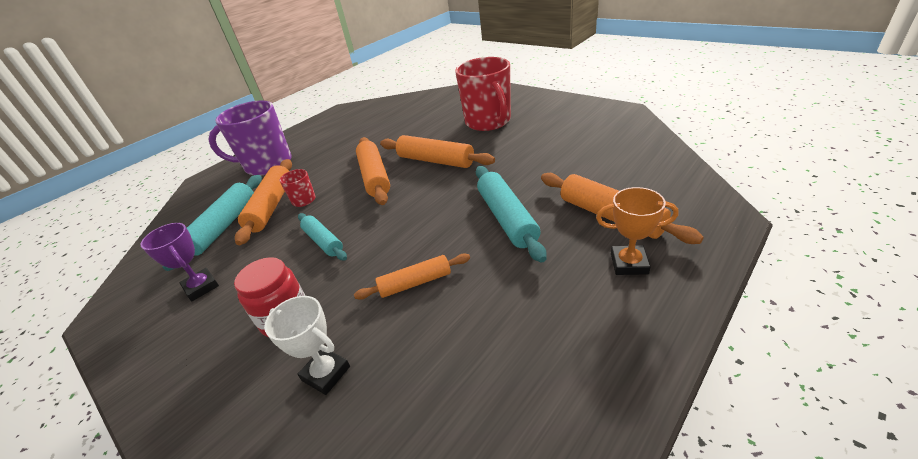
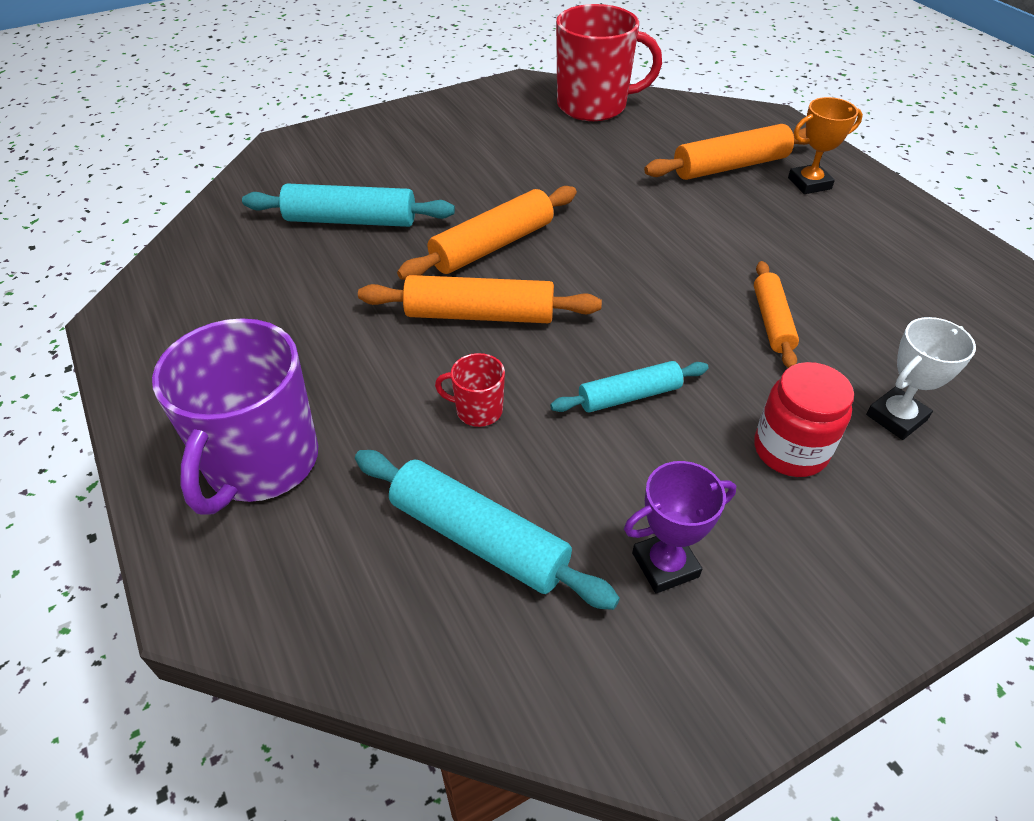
camera: 75 degrees left, 10 degrees up
(271, 206) = (462, 459): orange rolling pin -> none
(488, 122) = (424, 173): red mug -> red mug (594, 106)
(507, 218) = (688, 226): turquoise rolling pin -> turquoise rolling pin (351, 220)
(629, 264) = (809, 183): orange trophy -> orange trophy turned 45 degrees clockwise

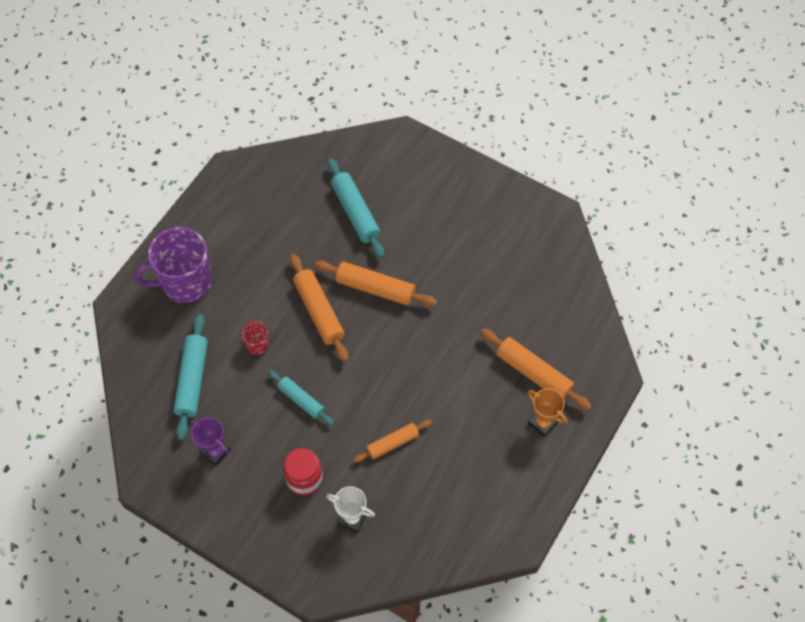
camera: 60 degrees right, 15 degrees up
(594, 106) = (556, 268): red mug -> none

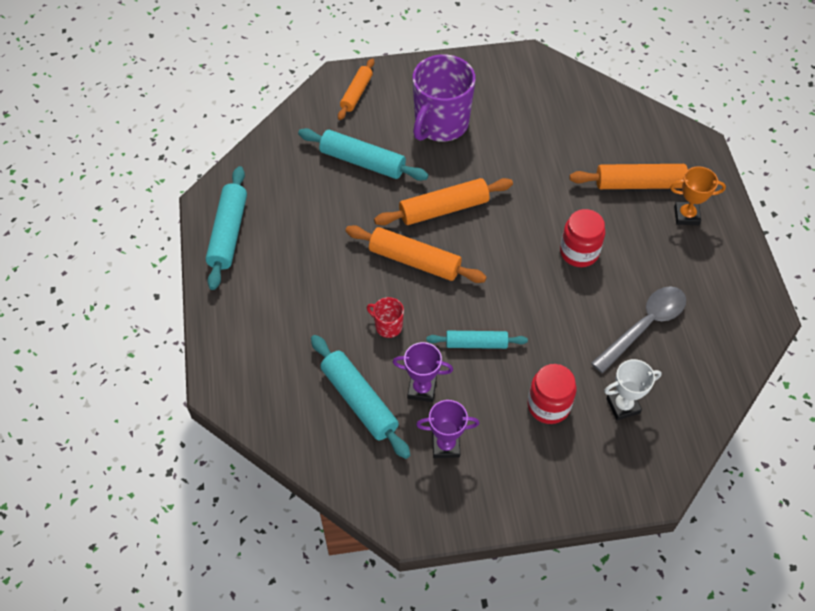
camera: 40 degrees left, 5 degrees down
(185, 282) = (264, 322): purple mug -> purple mug (440, 124)
(221, 202) = (228, 233): none -> turquoise rolling pin
(237, 403) = (422, 389): none -> purple trophy
(392, 443) = (590, 319): orange rolling pin -> orange rolling pin (356, 93)
(424, 477) = (644, 326): none -> grey spoon
(435, 390) = (579, 252): none -> red jar

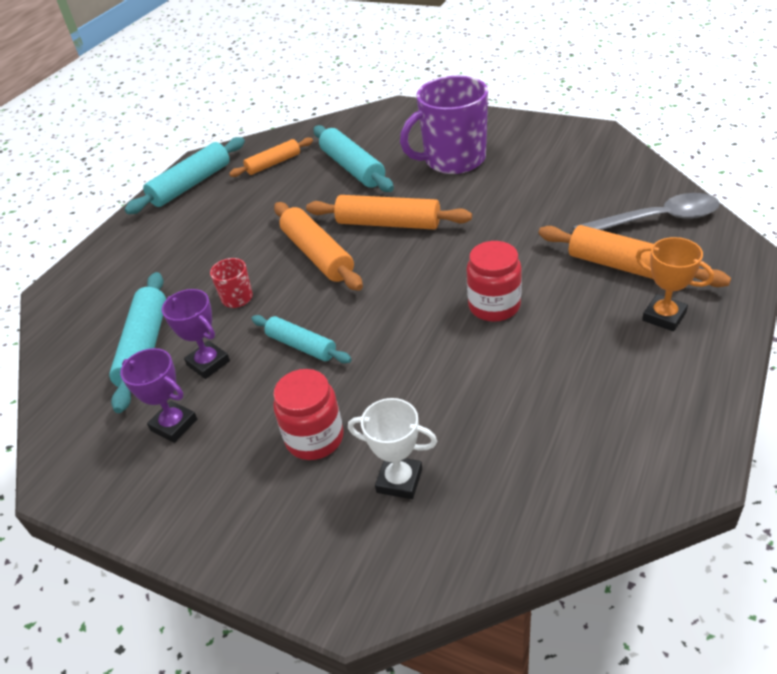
camera: 40 degrees right, 15 degrees down
(356, 93) = (399, 121): orange rolling pin -> orange rolling pin (273, 163)
(644, 326) = (505, 407): grey spoon -> grey spoon (655, 220)

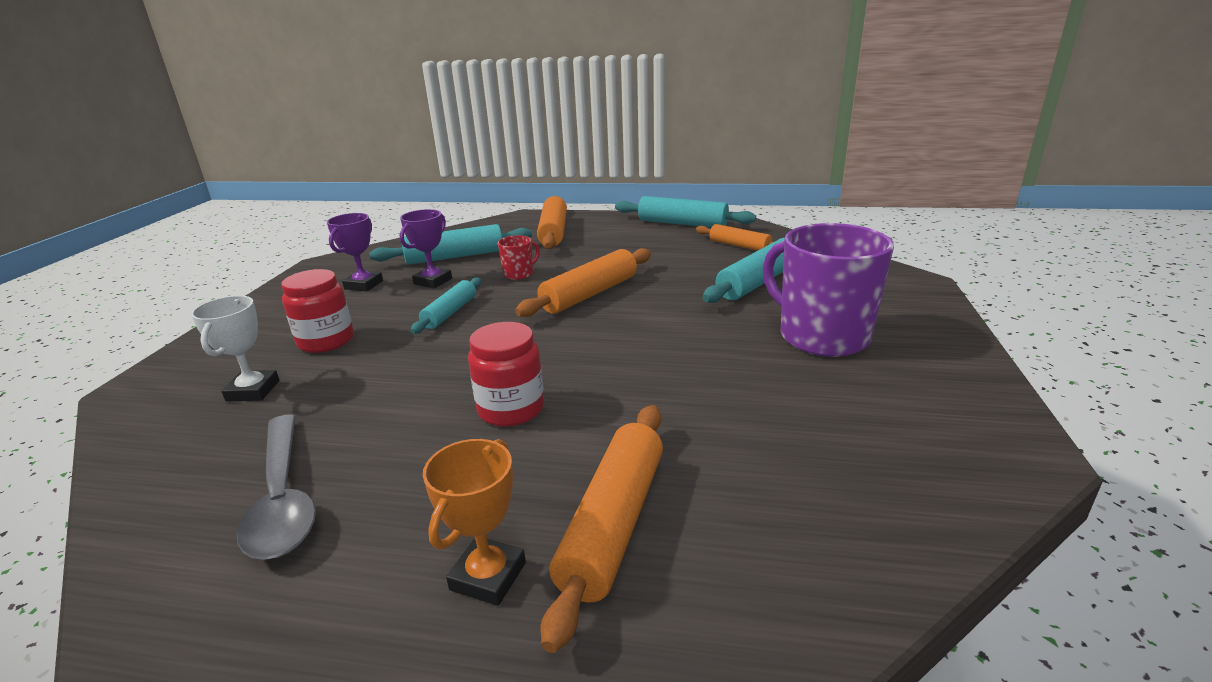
camera: 70 degrees right, 15 degrees down
(388, 224) = (657, 319): orange rolling pin -> orange rolling pin (553, 232)
(655, 220) = (768, 552): grey spoon -> grey spoon (282, 497)

